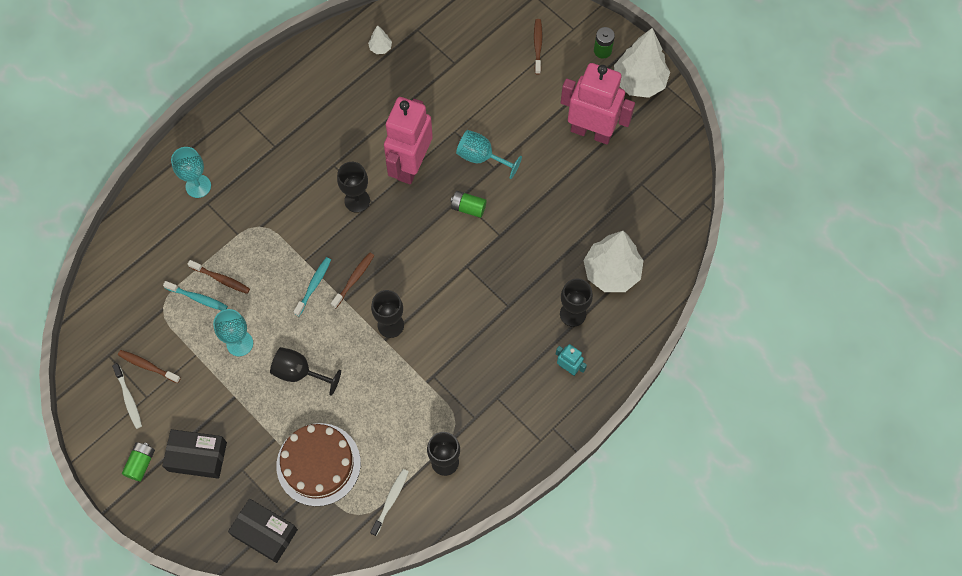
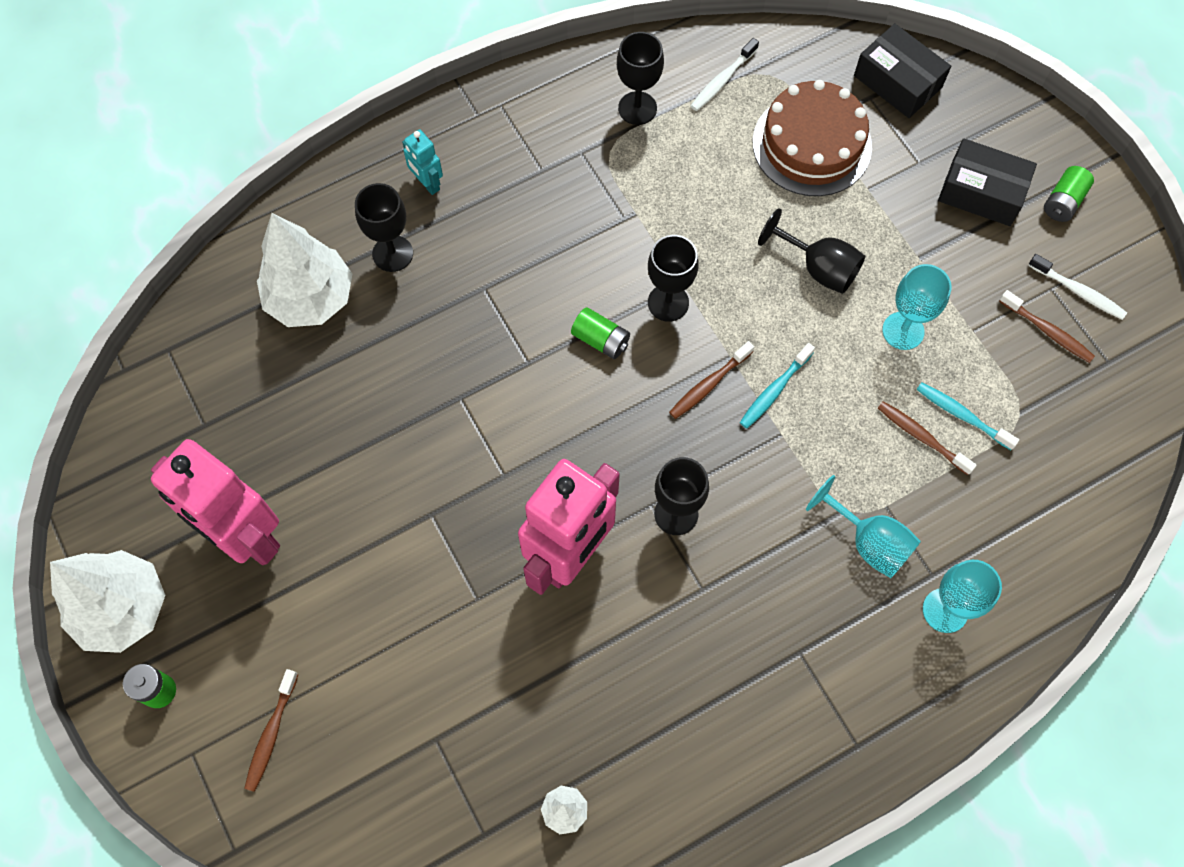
camera: 165 degrees left, 0 degrees up
(129, 399) = (1078, 291): white toothbrush -> white toothbrush turned 135 degrees clockwise
(468, 208) = (496, 455): green battery -> green battery (600, 340)
(481, 157) = (446, 537): turquoise goblet -> turquoise goblet (868, 542)

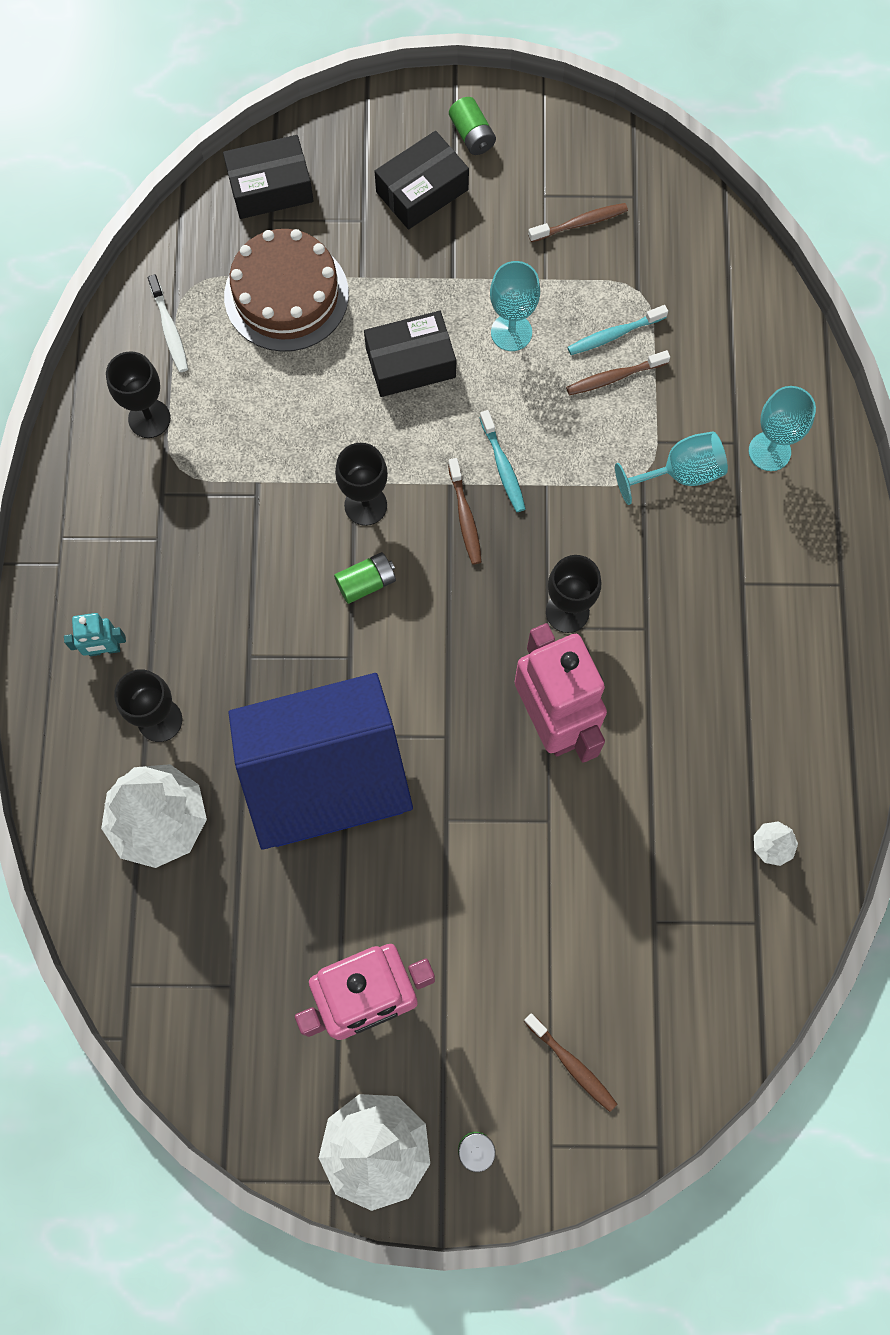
camera: 60 degrees left, 5 degrees up
(415, 401) = (326, 778): none -> blue house
(818, 268) = (410, 363): black goblet -> black box
(1078, 291) = (560, 177): white toothbrush -> none

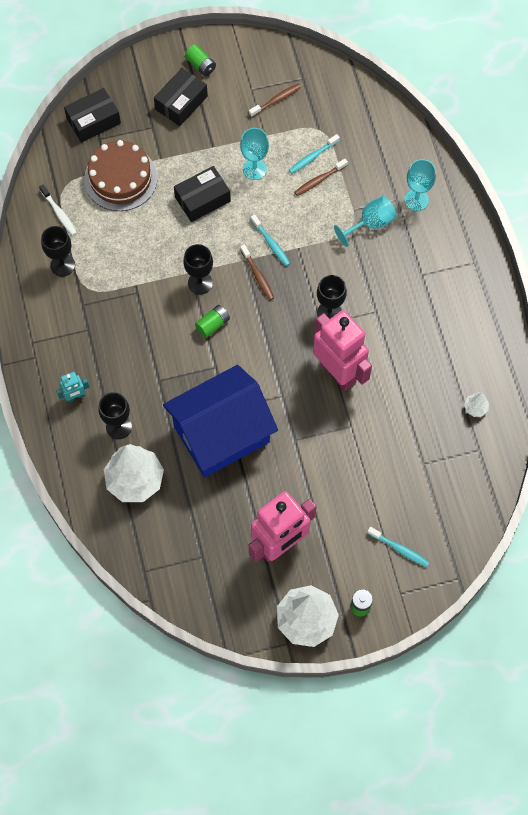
camera: 15 degrees left, 5 degrees down
(572, 1065) = (399, 549): brown toothbrush -> turquoise toothbrush

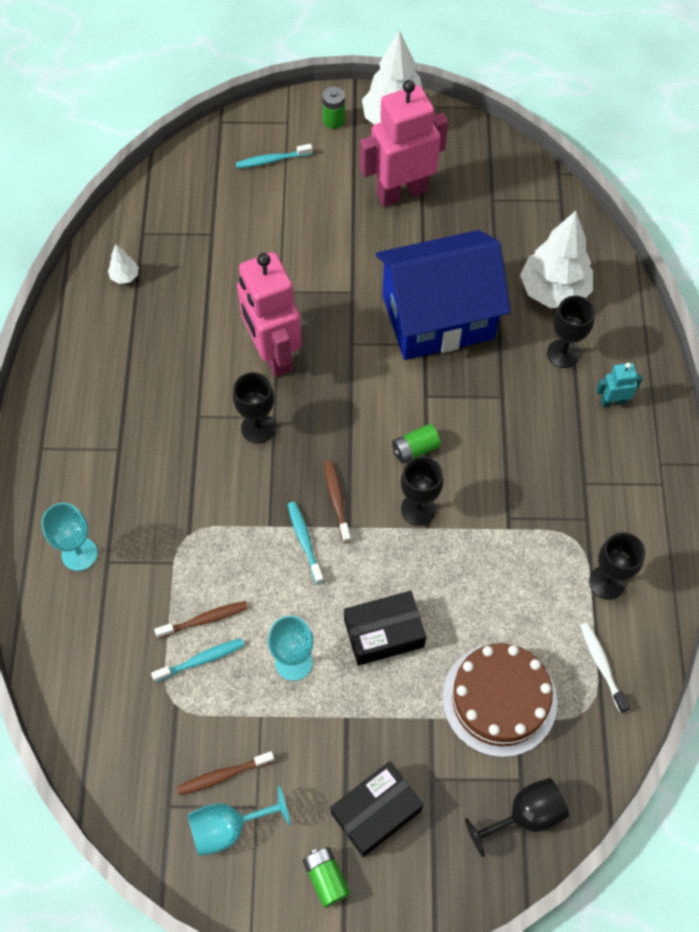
camera: 165 degrees left, 5 degrees down
(93, 121) = (525, 815): black box -> black goblet
(370, 224) = (157, 535): turquoise goblet -> turquoise goblet (228, 827)
(399, 549) = (272, 160): turquoise toothbrush -> turquoise toothbrush turned 60 degrees counterclockwise

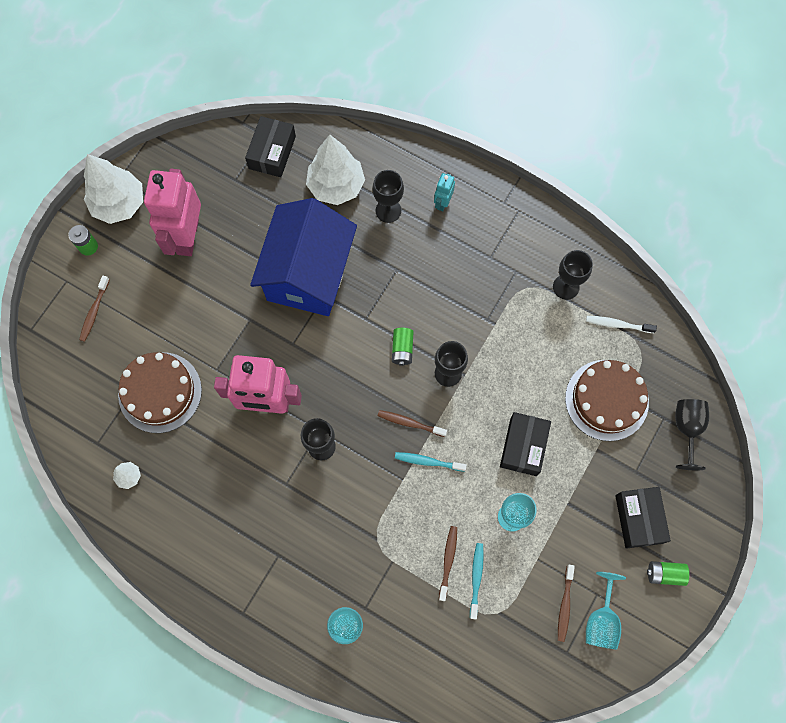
camera: 60 degrees left, 10 degrees up
(225, 256) = (160, 392): none -> brown cake
(272, 160) = (94, 311): turquoise toothbrush -> brown toothbrush
(546, 215) = (272, 152): none -> black box

